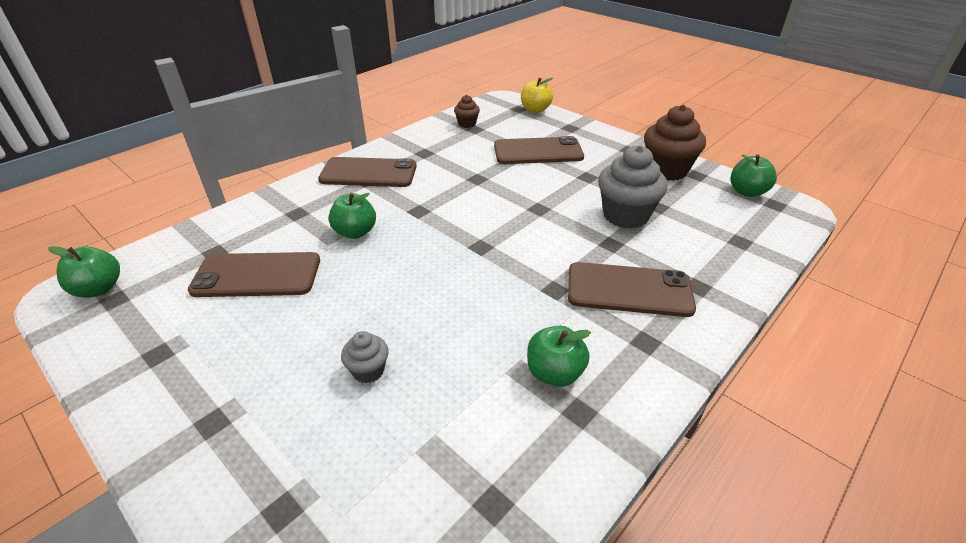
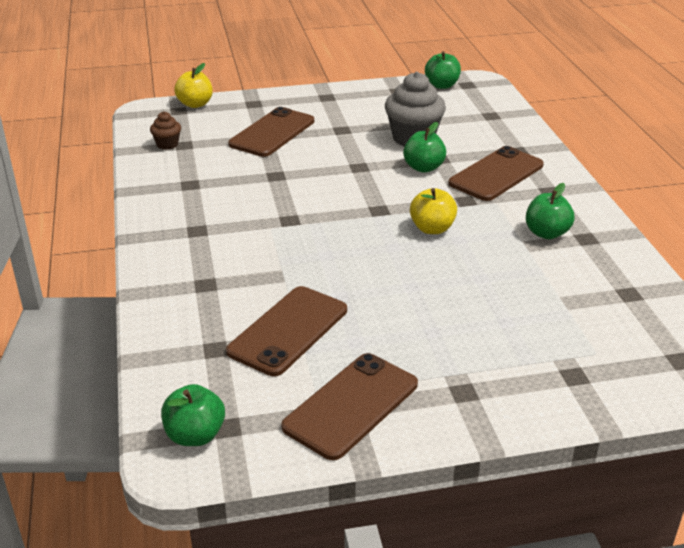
camera: 55 degrees left, 5 degrees down
(355, 232) = (283, 261): green apple -> green apple (423, 168)
(368, 173) = (185, 224): brown phone -> brown phone (351, 405)
(368, 370) = (474, 305): grey cupcake -> none
(480, 289) = (432, 229): none -> yellow apple
(666, 170) = (377, 97): brown cupcake -> none

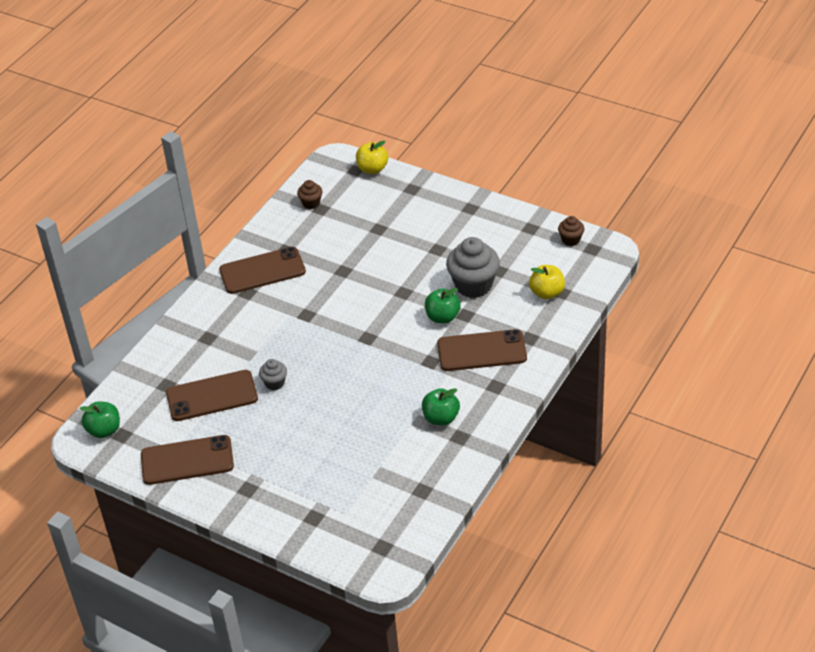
camera: 45 degrees right, 10 degrees up
(272, 133) = (388, 227): brown phone -> brown phone (262, 271)
(342, 285) = (274, 383): none -> grey cupcake
(432, 229) = (378, 372): yellow apple -> yellow apple (547, 293)
(442, 85) = (571, 240): green apple -> brown cupcake

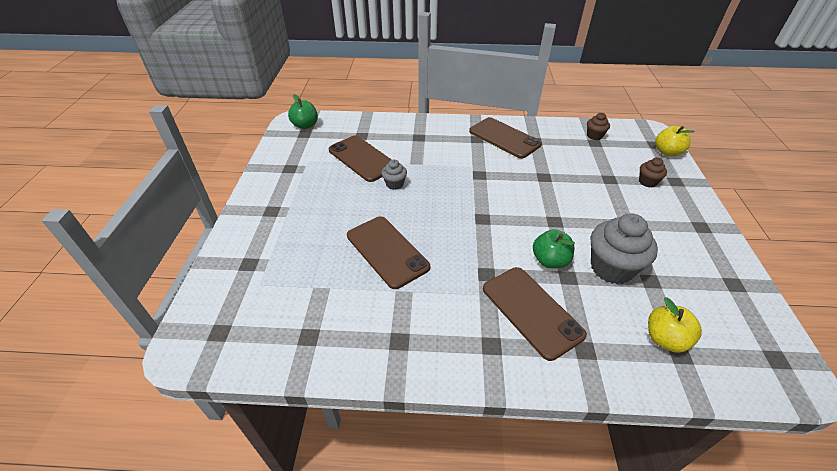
camera: 60 degrees right, 0 degrees up
(187, 460) = (291, 169): brown phone -> brown phone (387, 251)
(441, 418) = (417, 313): green apple -> none
(571, 240) = (764, 330): brown cupcake -> brown cupcake (647, 182)

